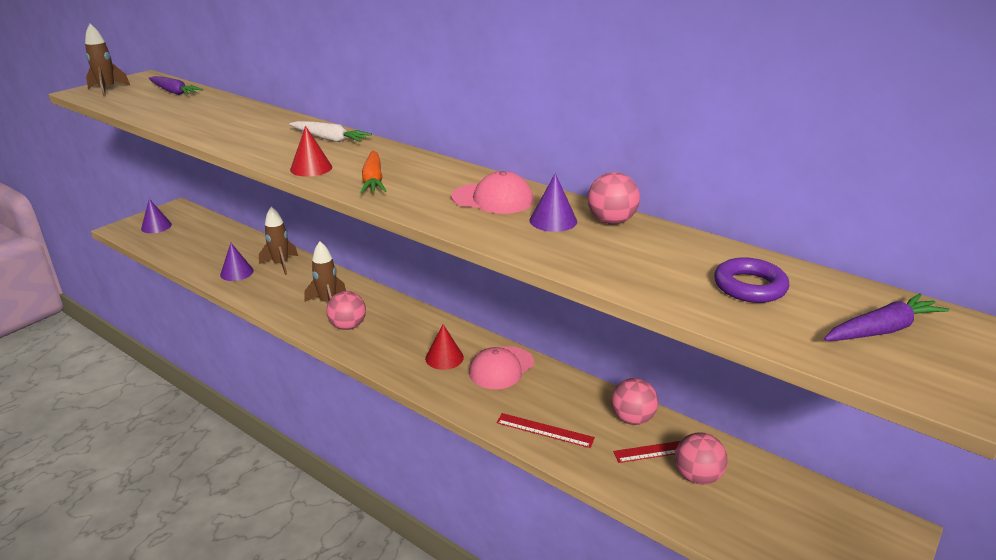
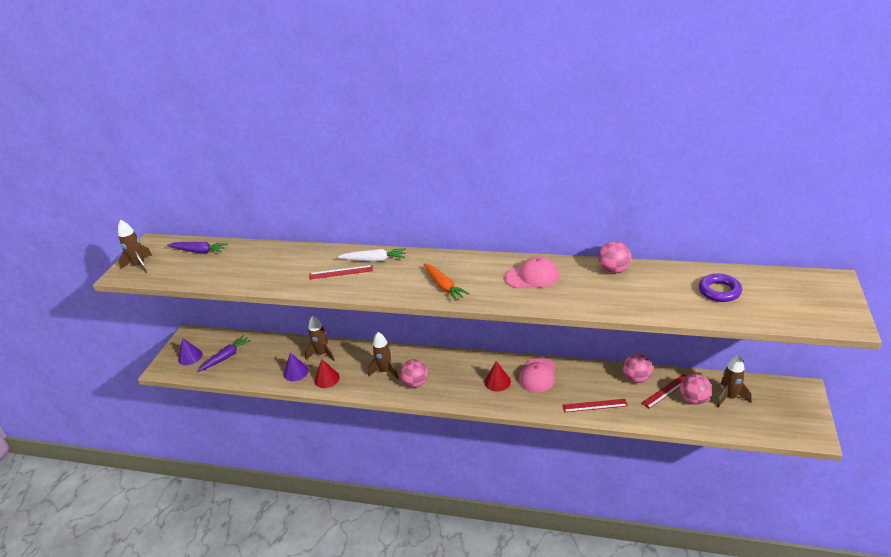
camera: 20 degrees left, 5 degrees up
(280, 140) = (341, 272): none -> red ruler
(311, 168) = (392, 289): red cone -> red cone (327, 379)
(553, 220) = (582, 281): purple cone -> none
(758, 494) = (729, 397): none -> brown rocket
(882, 330) = (797, 296): purple carrot -> purple carrot (226, 357)

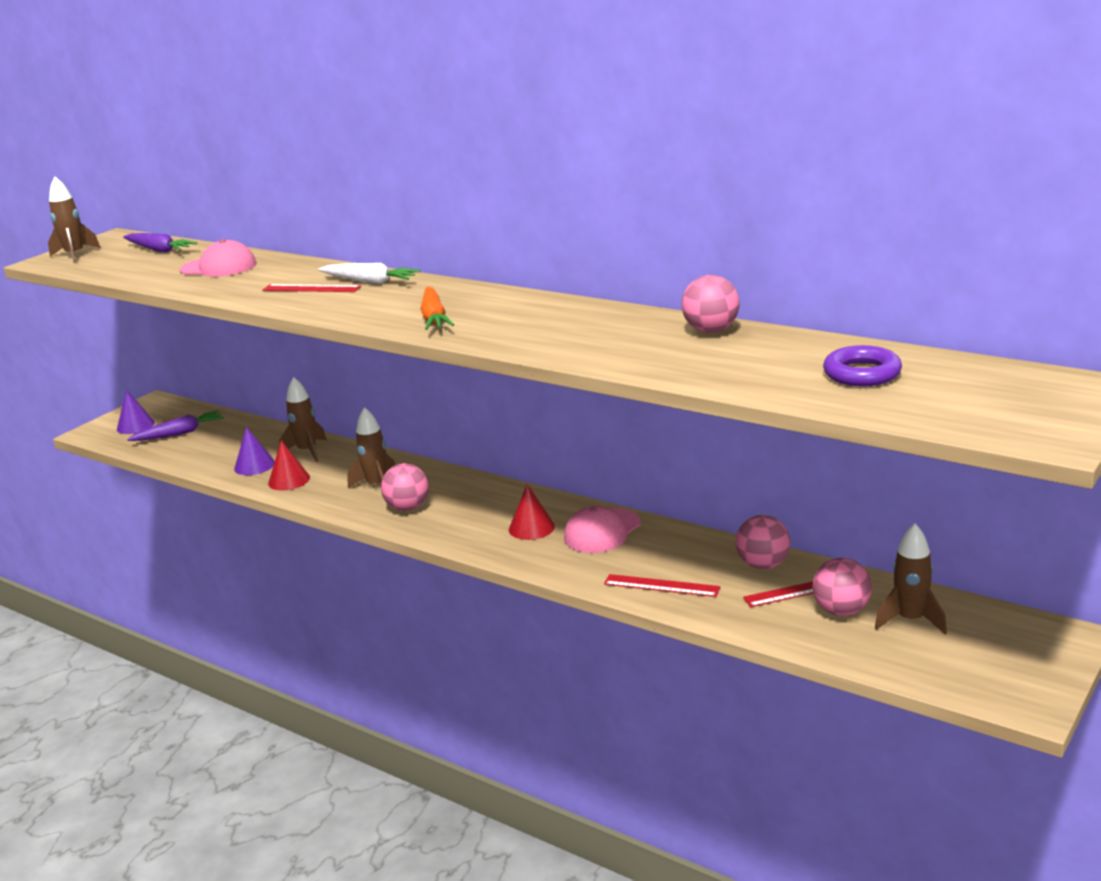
camera: 20 degrees right, 10 degrees down
(532, 276) = (575, 322): pink cap -> pink cap (218, 267)

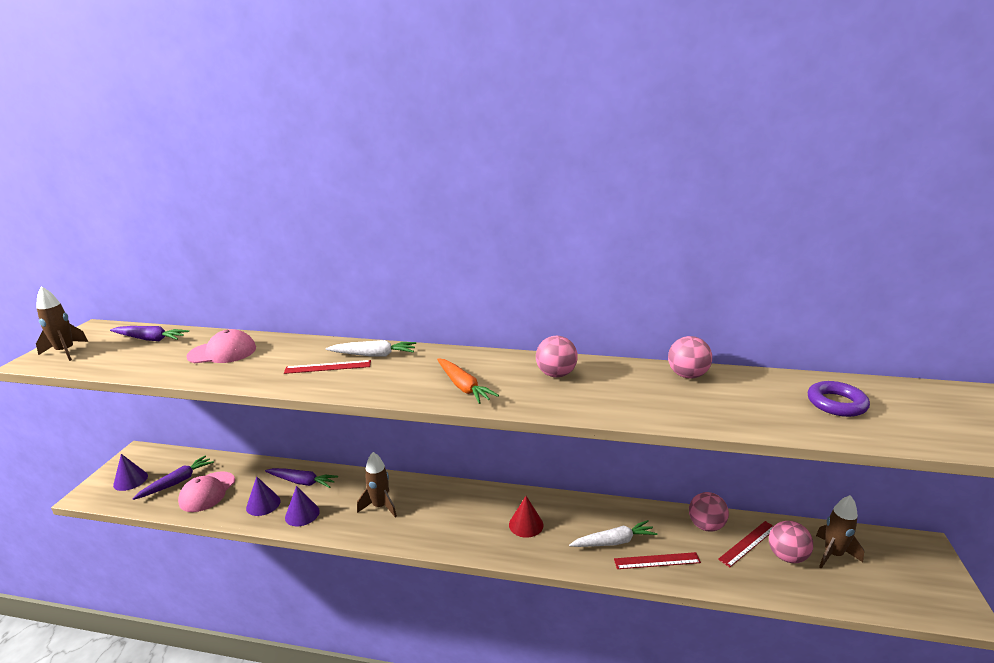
camera: 25 degrees left, 0 degrees up
(289, 480) = (302, 514): red cone -> purple cone
(307, 451) = (302, 482): brown rocket -> purple carrot
(408, 507) = (418, 523): pink ball -> pink ball (556, 374)
(602, 531) = (578, 517): pink cap -> pink cap (207, 492)
(625, 560) = (614, 542): none -> white carrot

